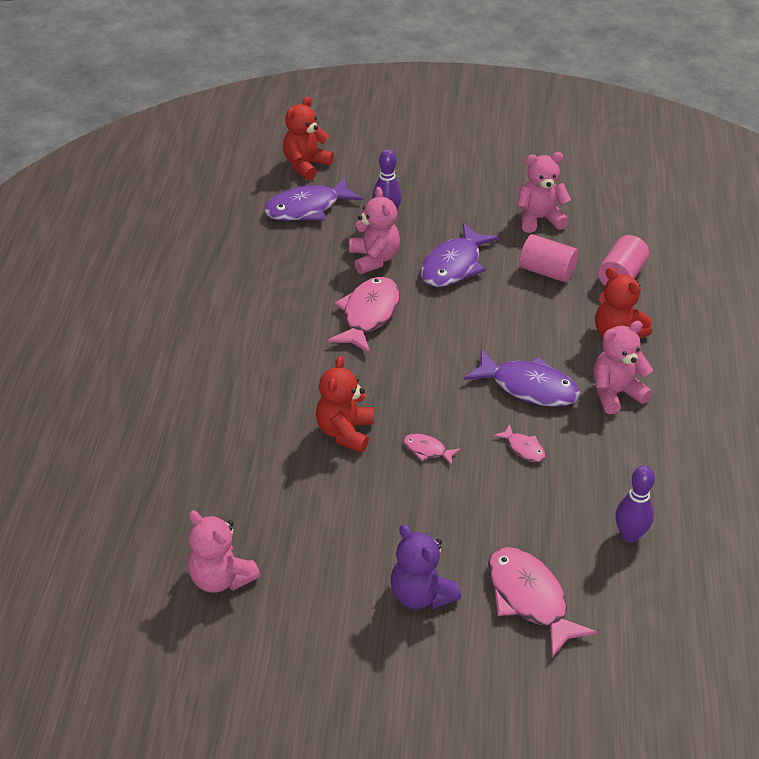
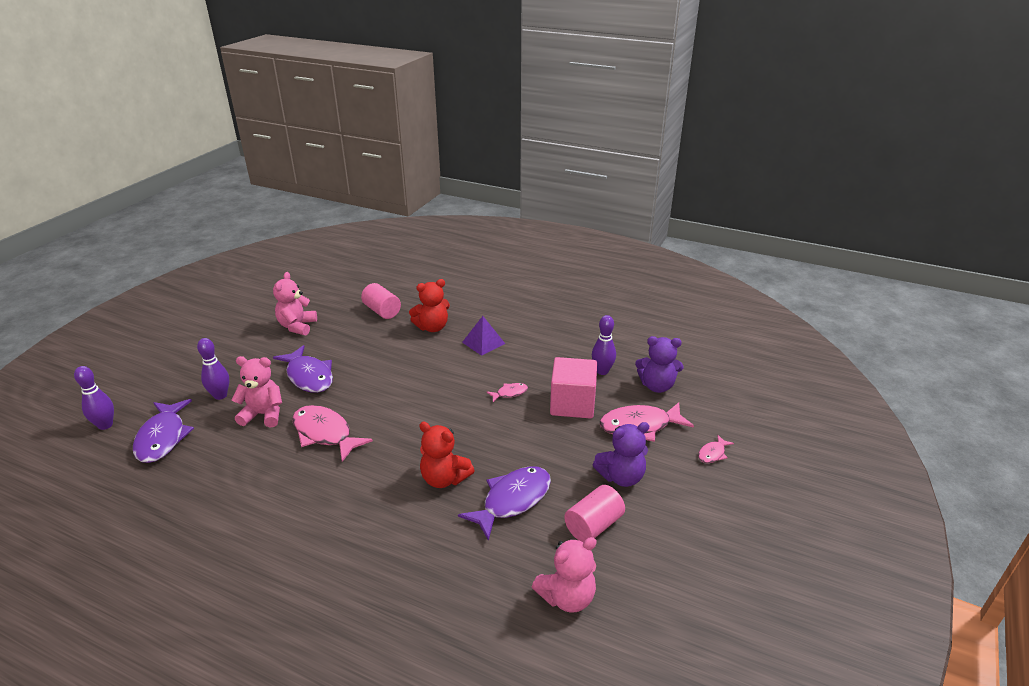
camera: 70 degrees left, 10 degrees down
(306, 165) = (105, 425): red teddy bear -> purple bowling pin
(427, 450) = (487, 438): pink fish -> pink fish (712, 453)
(528, 387) = (455, 376): purple fish -> purple fish (512, 500)
(537, 517) = (572, 404): none -> pink cube
(546, 271) = (352, 338): pink cylinder -> pink cylinder (593, 525)
(615, 393) = (483, 343): pink teddy bear -> purple pyramid
(632, 606) = (657, 386): none -> purple teddy bear

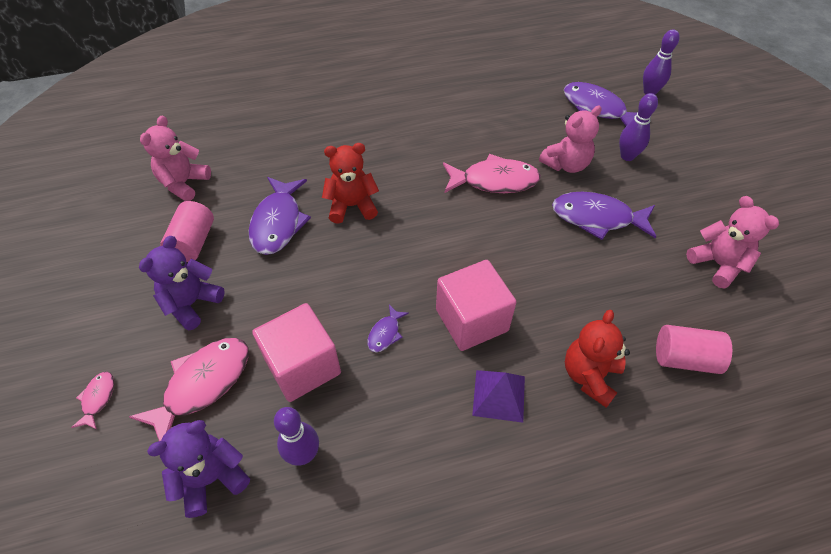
camera: 140 degrees right, 20 degrees up
(455, 373) = (471, 320): none -> pink cube
(510, 393) = (385, 333): pink fish -> purple fish

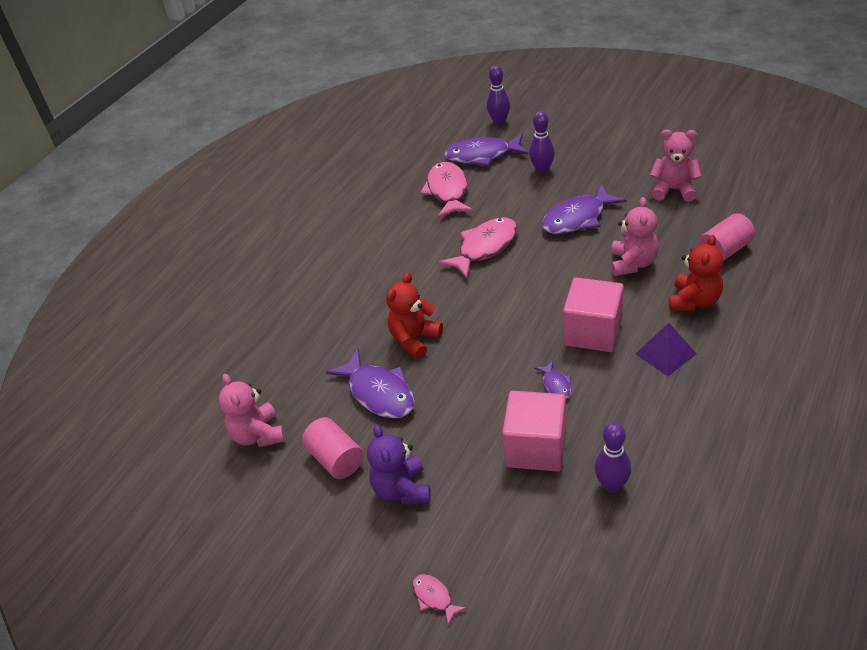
camera: 40 degrees left, 10 degrees down
(203, 385) = (491, 519): pink fish -> pink fish (447, 191)
(211, 478) = (581, 551): purple teddy bear -> none
(566, 164) = (514, 203): pink teddy bear -> pink teddy bear (633, 263)
(589, 376) = (694, 301): red teddy bear -> red teddy bear turned 135 degrees counterclockwise

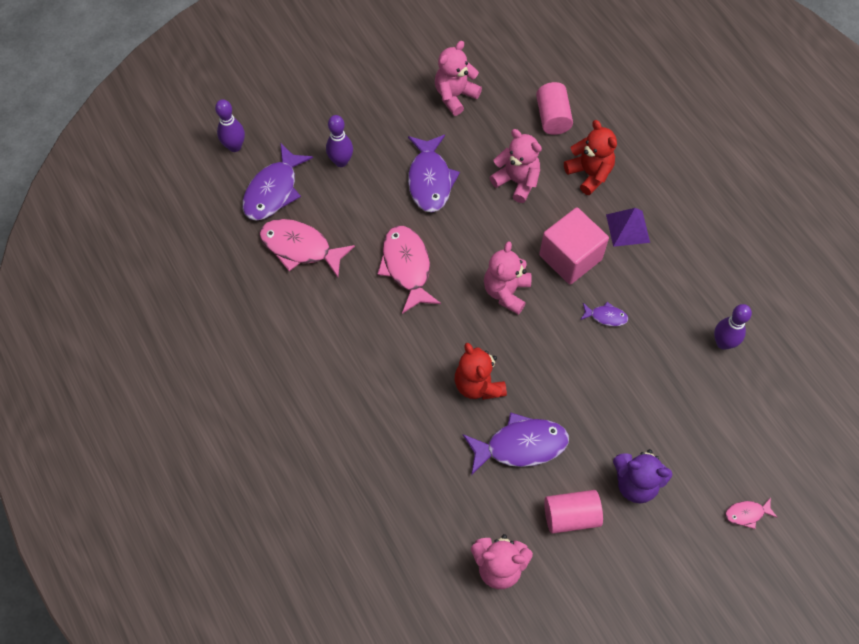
camera: 65 degrees left, 20 degrees up
(517, 311) = (506, 292): none -> pink teddy bear
(536, 448) = (657, 368): pink cube -> none

